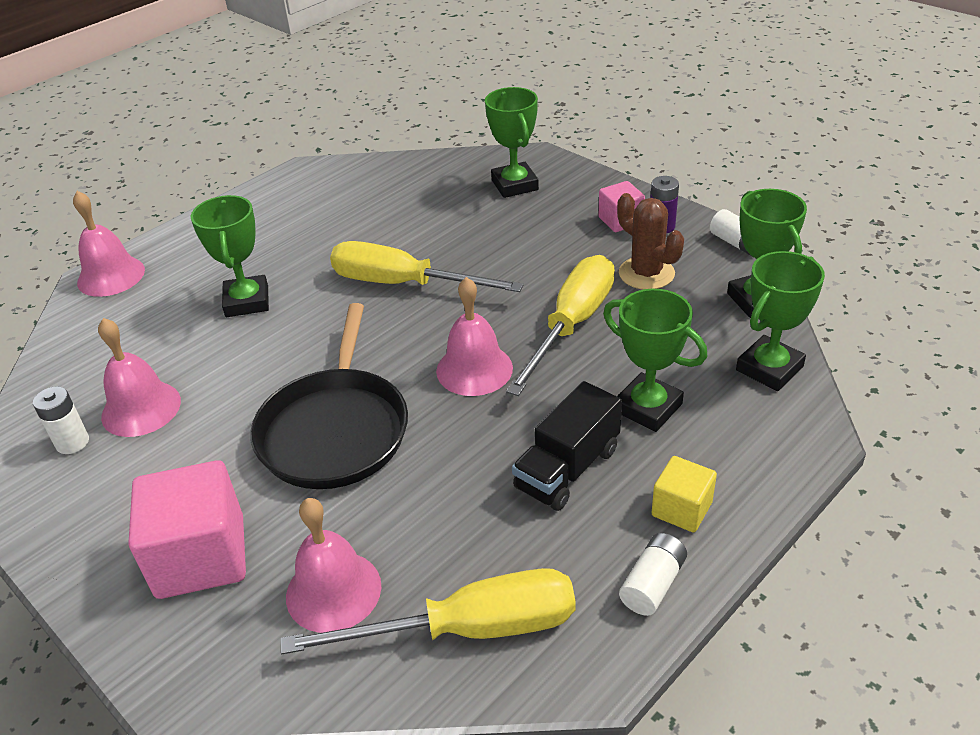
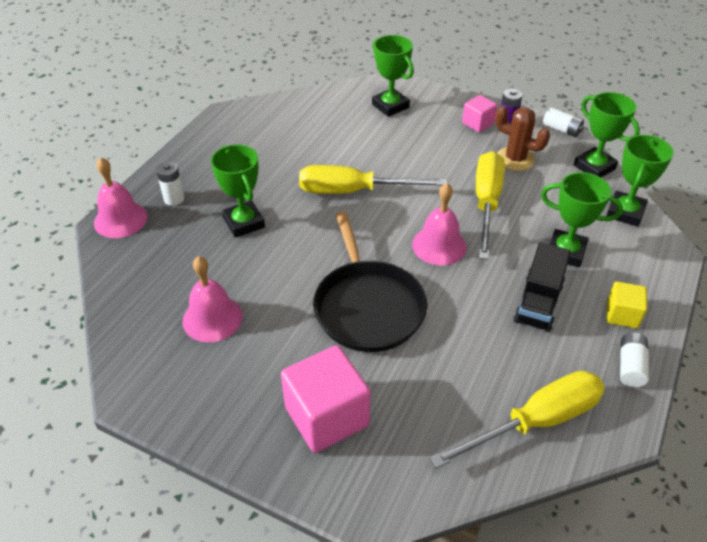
camera: 20 degrees left, 5 degrees up
(72, 442) = (174, 354): white battery -> white battery (174, 199)
(333, 591) = (433, 418): pink bell -> none

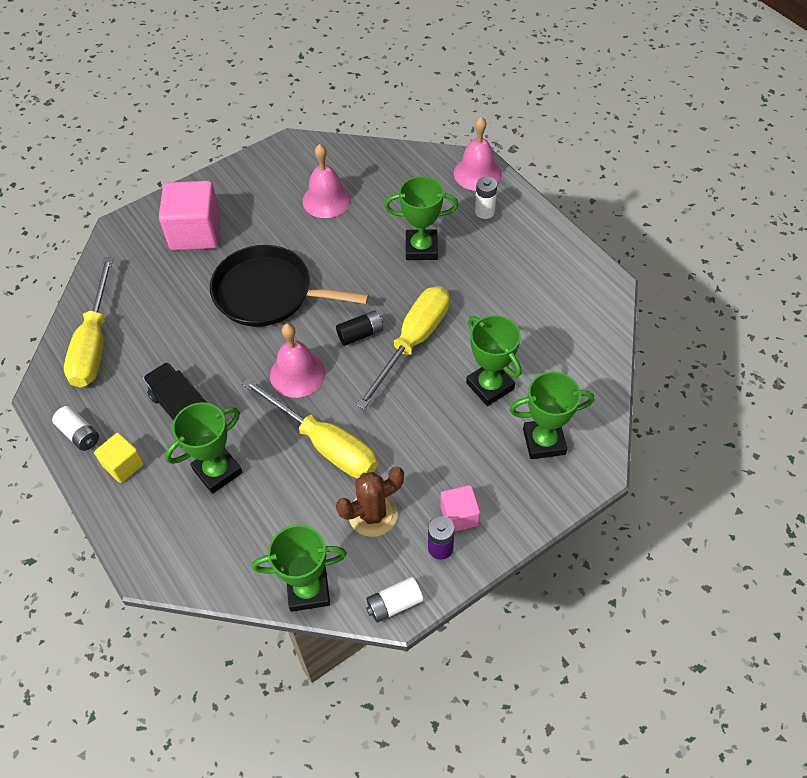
camera: 120 degrees right, 10 degrees up
(368, 224) = (360, 334): none -> black battery
(625, 212) = (224, 566): green trophy -> green trophy (490, 386)

